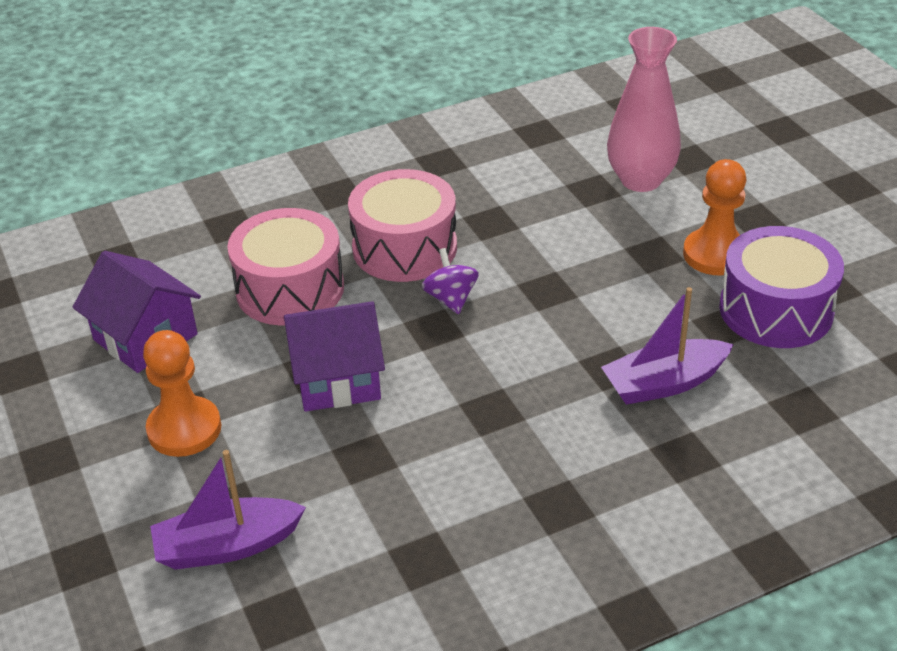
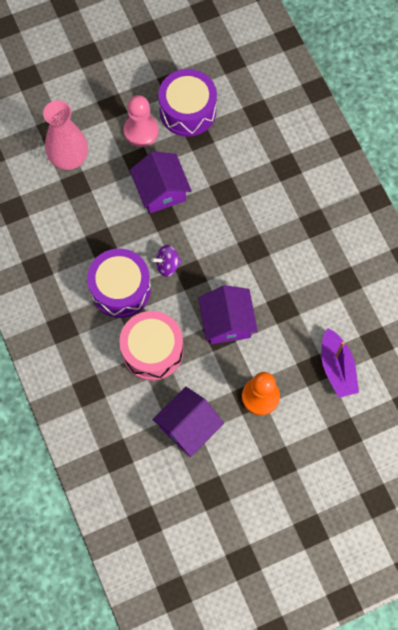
camera: 90 degrees left, 30 degrees up
(404, 248) = (120, 289): pink drum -> purple drum
(598, 284) = (161, 191): none -> purple house
(664, 383) = (238, 169): purple boat -> none
(715, 254) = (141, 131): orange pawn -> pink pawn

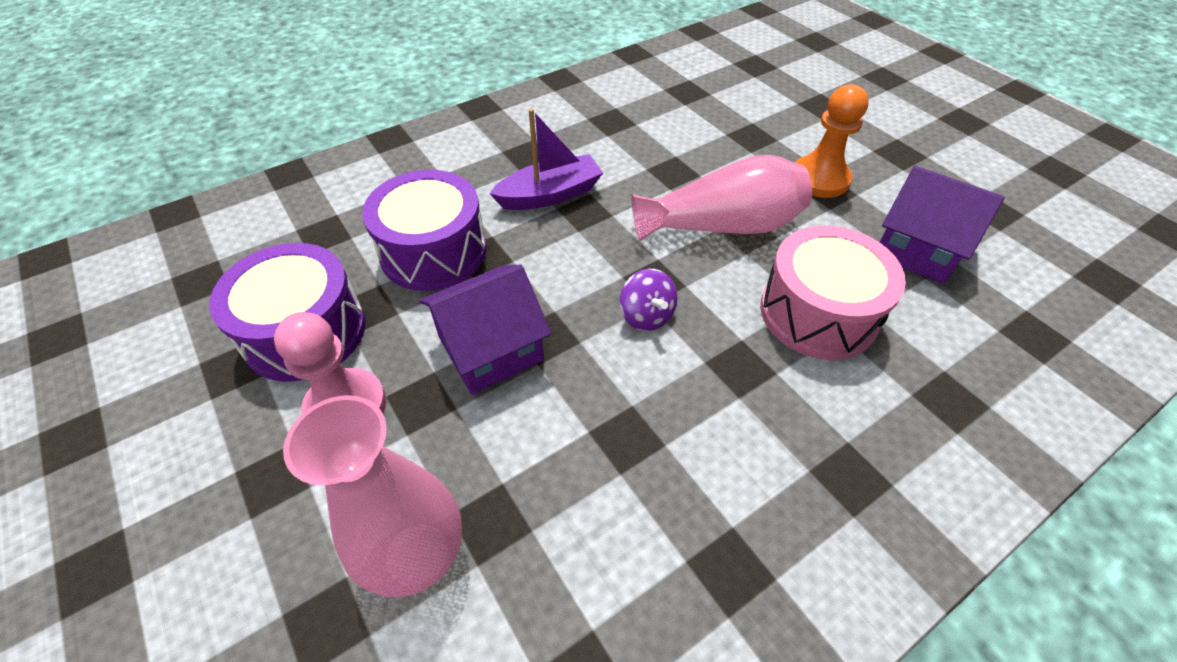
camera: 100 degrees left, 20 degrees down
(120, 289) = (720, 382): purple drum -> purple drum (433, 251)
(227, 322) = (722, 226): purple house -> pink vase
(337, 368) = (738, 118): purple boat -> purple boat (550, 195)

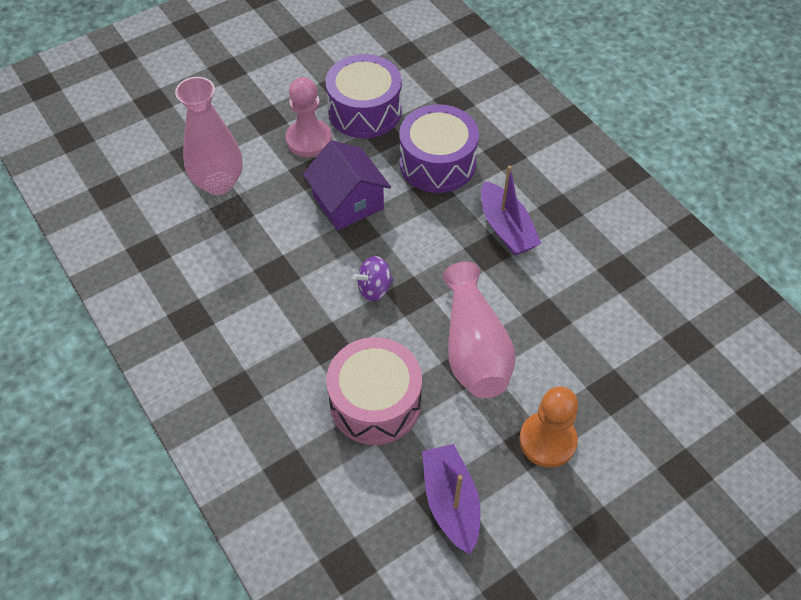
camera: 90 degrees right, 5 degrees up
(917, 249) = (451, 502): purple house -> purple boat

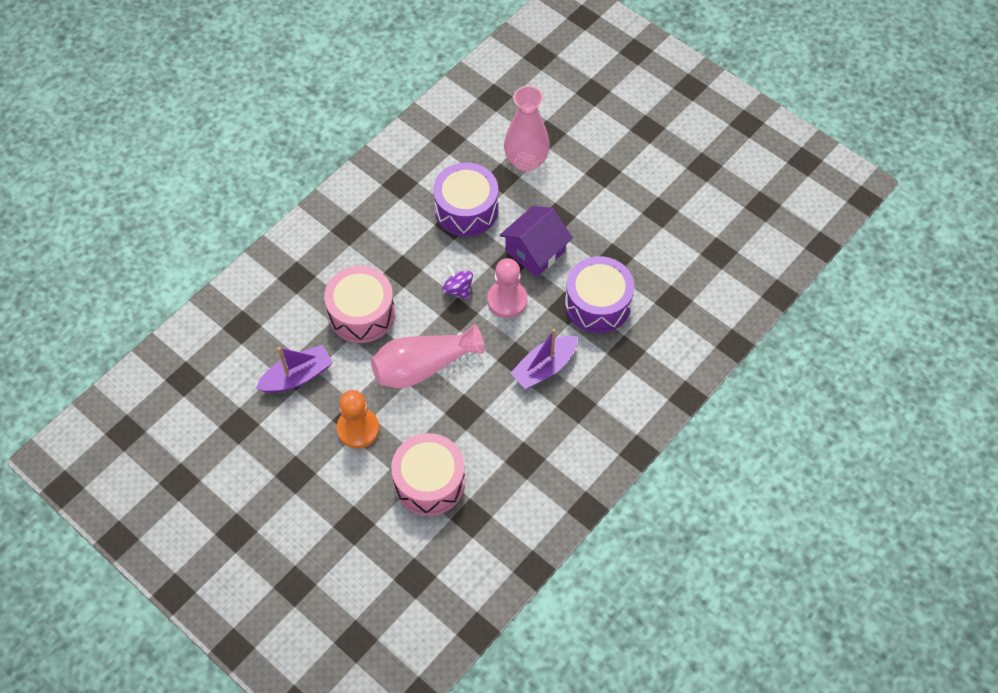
camera: 75 degrees right, 5 degrees up
(309, 140) = (590, 207): pink pawn -> pink pawn (507, 300)
(364, 111) = (637, 238): purple drum -> purple drum (466, 209)
(636, 375) = (429, 482): none -> pink drum

